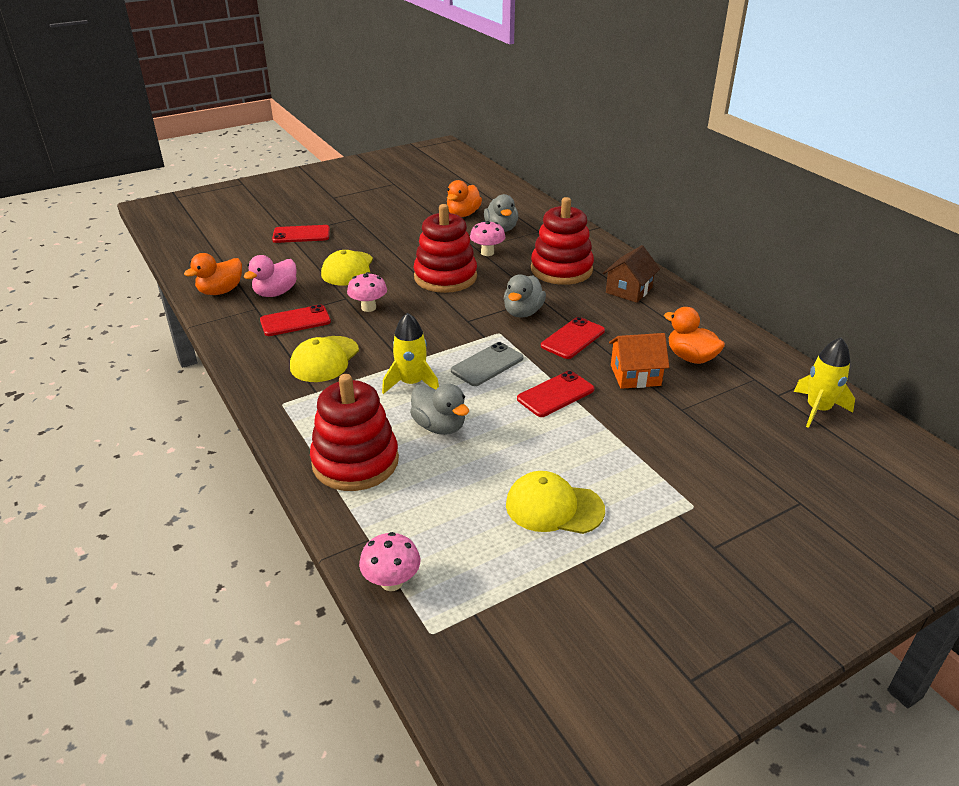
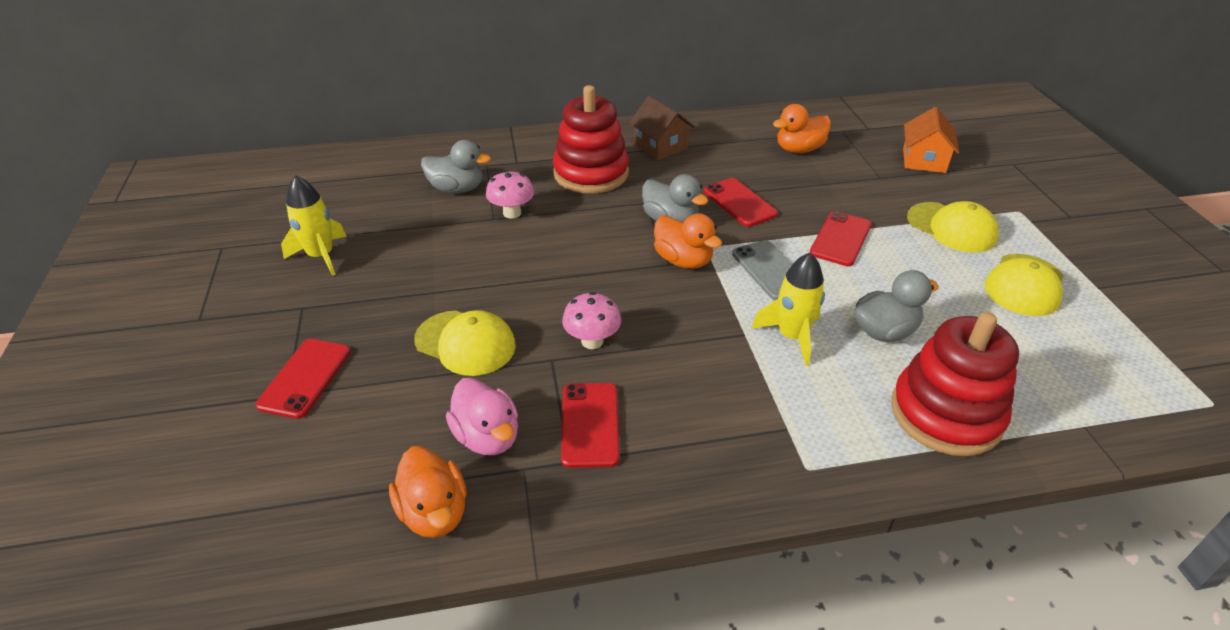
camera: 70 degrees left, 5 degrees up
(324, 359) = (710, 407): yellow cap -> yellow cap (951, 228)
(391, 582) = (1149, 419): pink mushroom -> none
(445, 277) = (552, 258): red stacking toy -> none
(463, 214) = (389, 208): orange duck -> orange duck (683, 260)
(555, 394) = (840, 239): red phone -> red phone turned 45 degrees clockwise
(635, 375) = (819, 185): orange house -> orange house (924, 160)
(818, 409) = (893, 118): yellow rocket -> yellow rocket (321, 256)

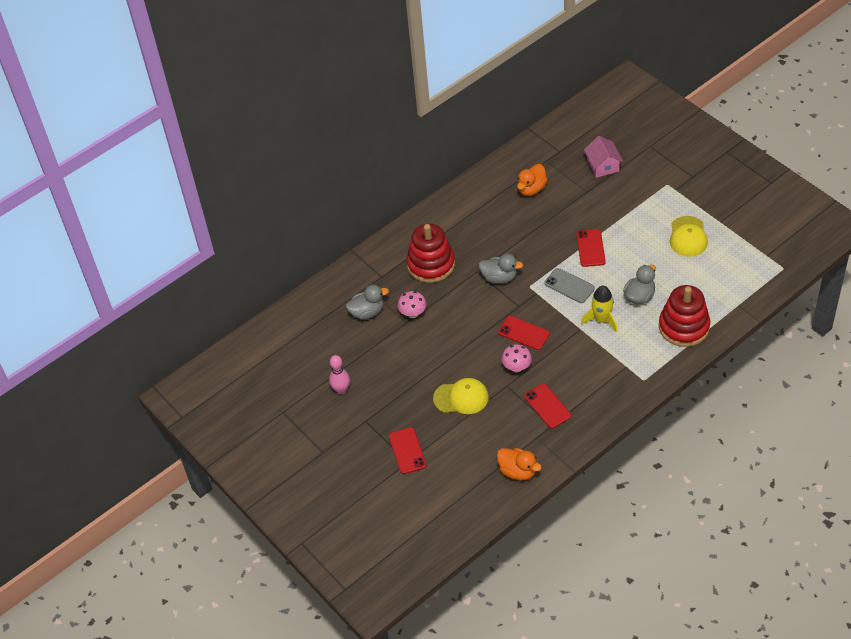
camera: 25 degrees left, 10 degrees up
(321, 256) = (341, 390): yellow rocket -> pink bowling pin
(487, 437) = (511, 433): pink duck -> none
(660, 146) = (453, 224): brown house -> none
(683, 260) = (524, 300): orange duck -> none
(739, 202) = (525, 247): red phone -> red phone (524, 333)
(924, 160) = (603, 166): orange house -> pink house
(951, 228) = (639, 213): yellow cap -> none

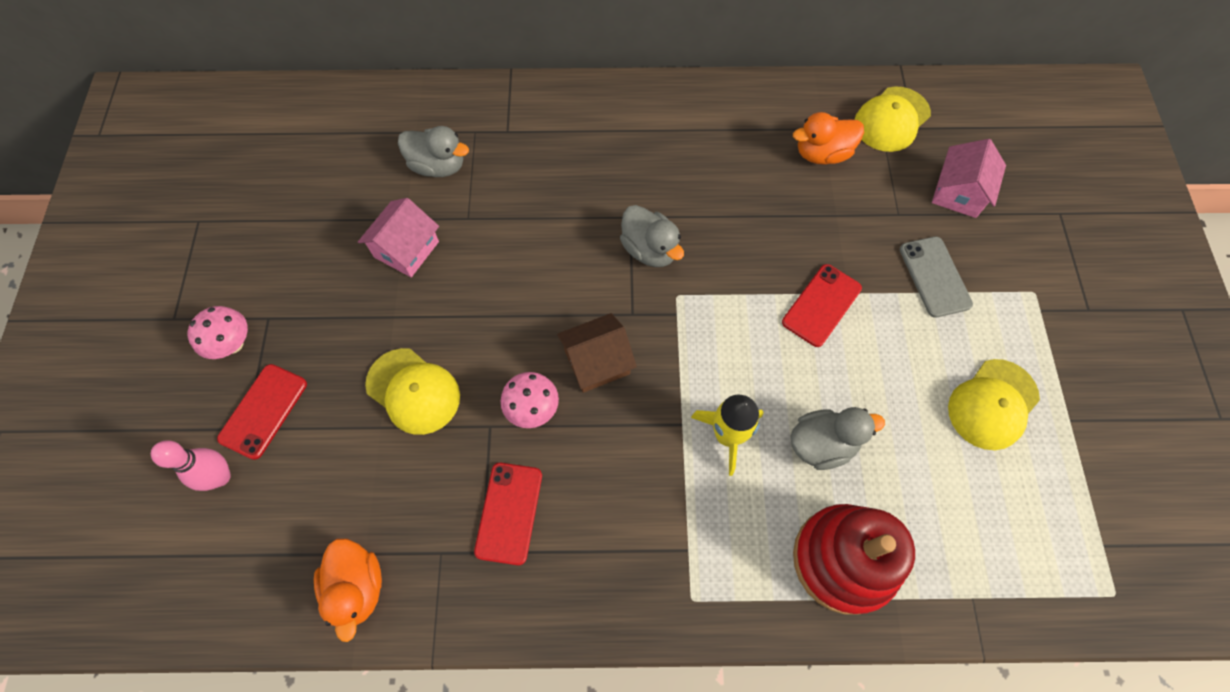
camera: 35 degrees right, 15 degrees up
(341, 390) = (292, 248): pink bowling pin -> pink bowling pin (220, 477)
(394, 353) = (406, 249): none -> pink house
(413, 313) = (488, 212): pink mushroom -> pink mushroom (233, 344)
(431, 264) = (582, 161): red stacking toy -> none
(524, 333) = (597, 362): red phone -> brown house
(546, 154) = (891, 119): none -> yellow cap
(569, 286) = (733, 340): grey phone -> grey phone (934, 277)

